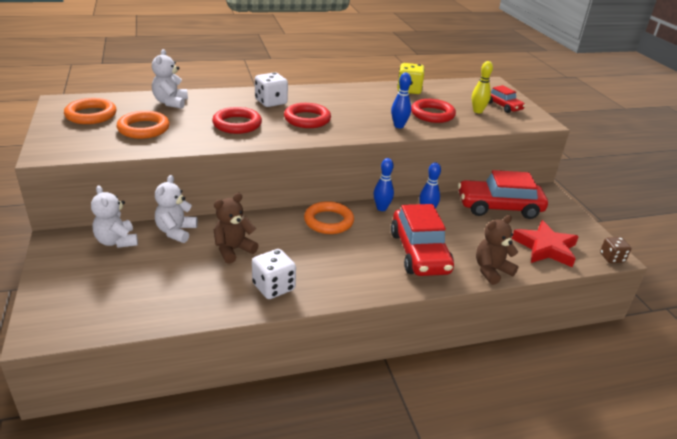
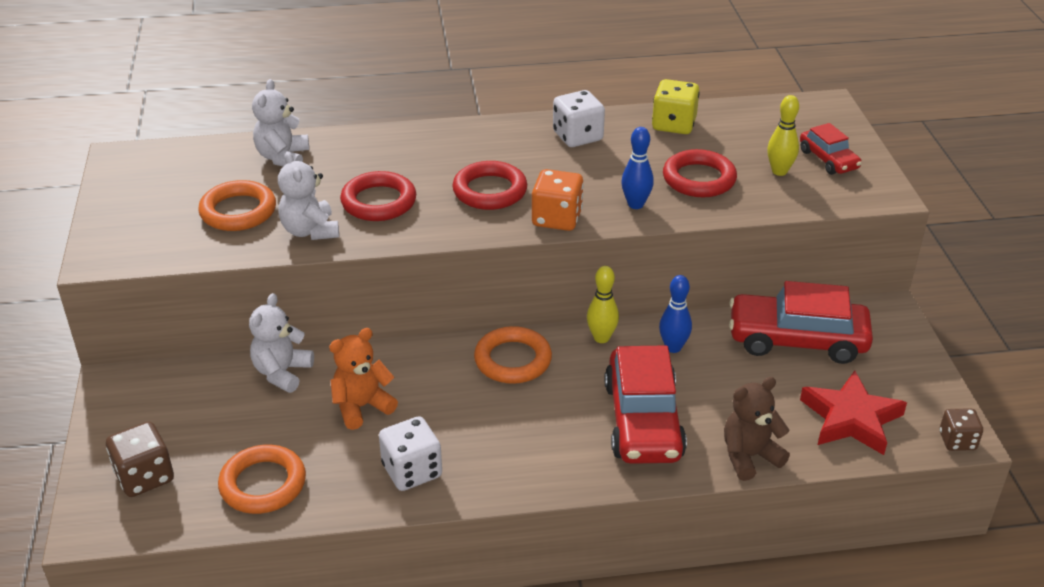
camera: 10 degrees right, 5 degrees up
(80, 298) = (145, 477): none -> brown dice
(91, 115) = (163, 184): orange ring -> orange ring (263, 484)
(117, 241) = (197, 387): white teddy bear -> white teddy bear (310, 231)
(233, 250) = (362, 407): brown teddy bear -> orange teddy bear
(271, 102) = (438, 154): white dice -> white dice (577, 136)
(352, 132) = (557, 218): none -> orange dice
(381, 208) = (601, 338): blue bowling pin -> yellow bowling pin

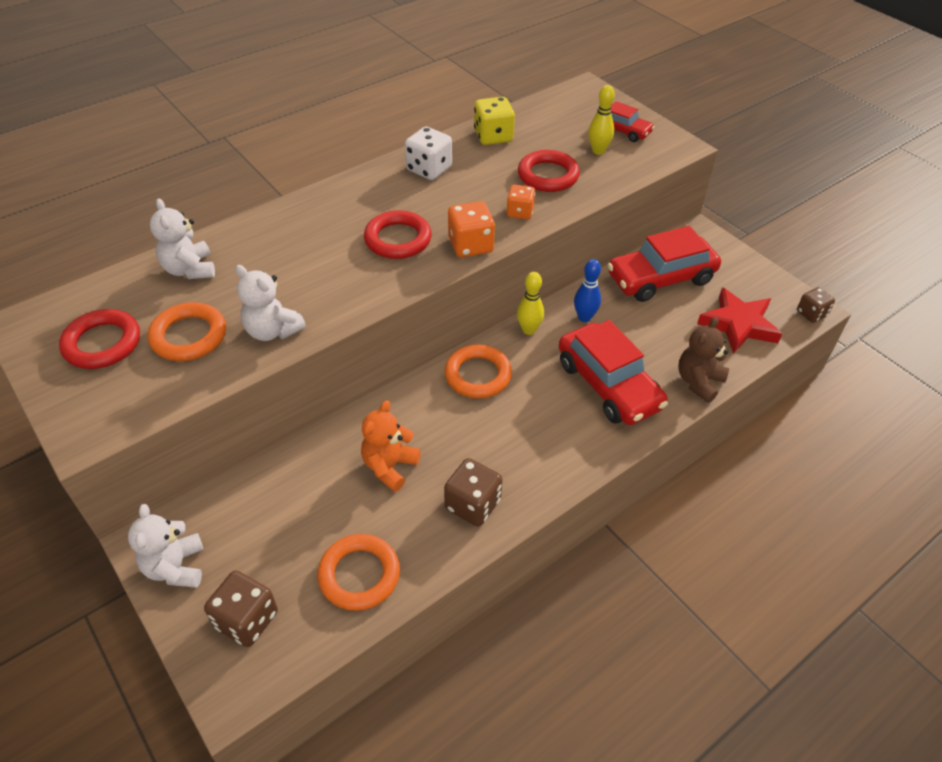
camera: 30 degrees left, 10 degrees up
(282, 373) = (298, 465): white teddy bear -> white teddy bear (176, 567)
(378, 202) = (312, 281): red ring -> red ring (102, 343)
(412, 471) = (473, 504): white dice -> brown dice
(635, 204) = (520, 212): blue bowling pin -> orange dice

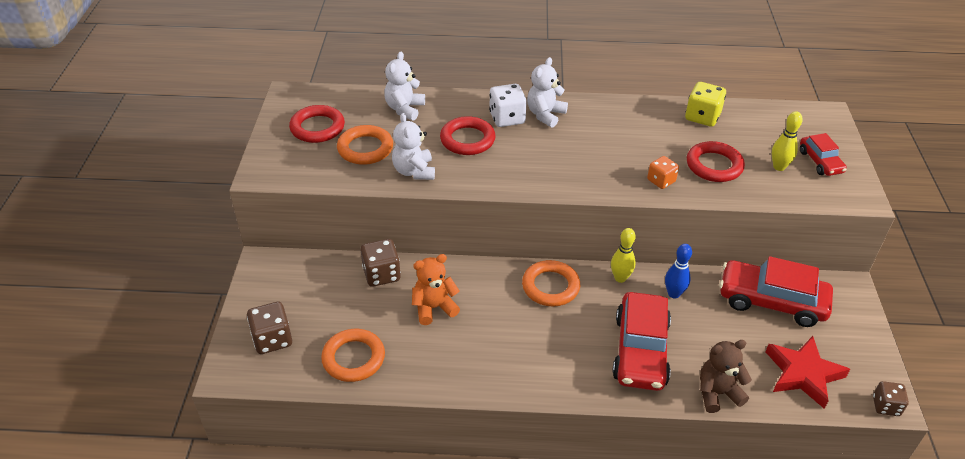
camera: 40 degrees right, 5 degrees down
(176, 567) = (265, 286): white teddy bear -> white teddy bear (545, 115)
(398, 239) = (552, 155): red ring -> red ring (467, 140)
(429, 169) = (626, 118): white dice -> white dice (507, 118)
(470, 245) = (598, 185): orange dice -> none
(473, 504) = (461, 365): brown dice -> brown dice (381, 274)

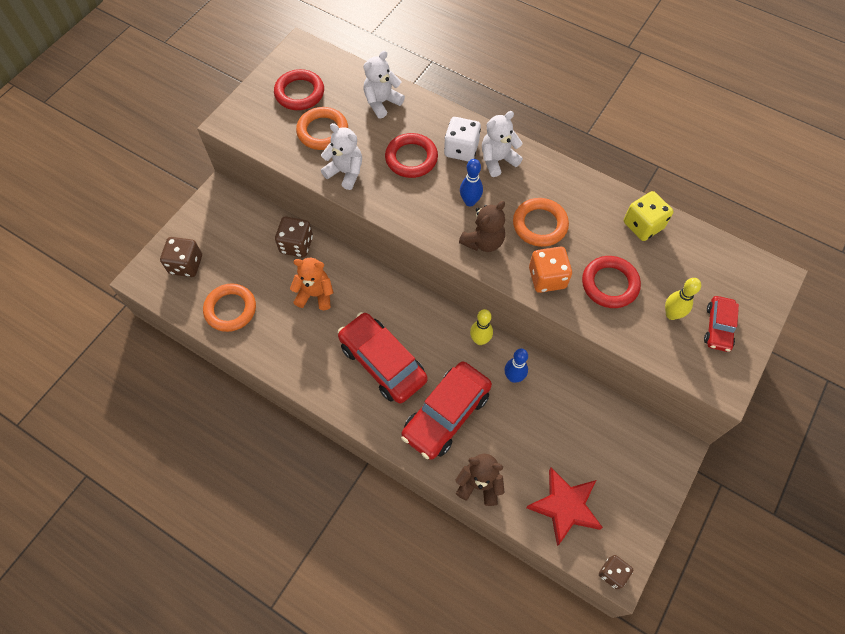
camera: 30 degrees right, 20 degrees up
(414, 171) = (345, 172): white teddy bear -> white teddy bear turned 105 degrees clockwise
(547, 152) = (470, 201): none -> blue bowling pin
(550, 286) = (417, 320): orange ring -> orange ring (540, 225)
(584, 176) = (483, 241): none -> brown teddy bear
(661, 181) = (547, 278): orange dice -> orange dice, size x1.52
(771, 301) = (593, 427): red car -> red car (382, 363)

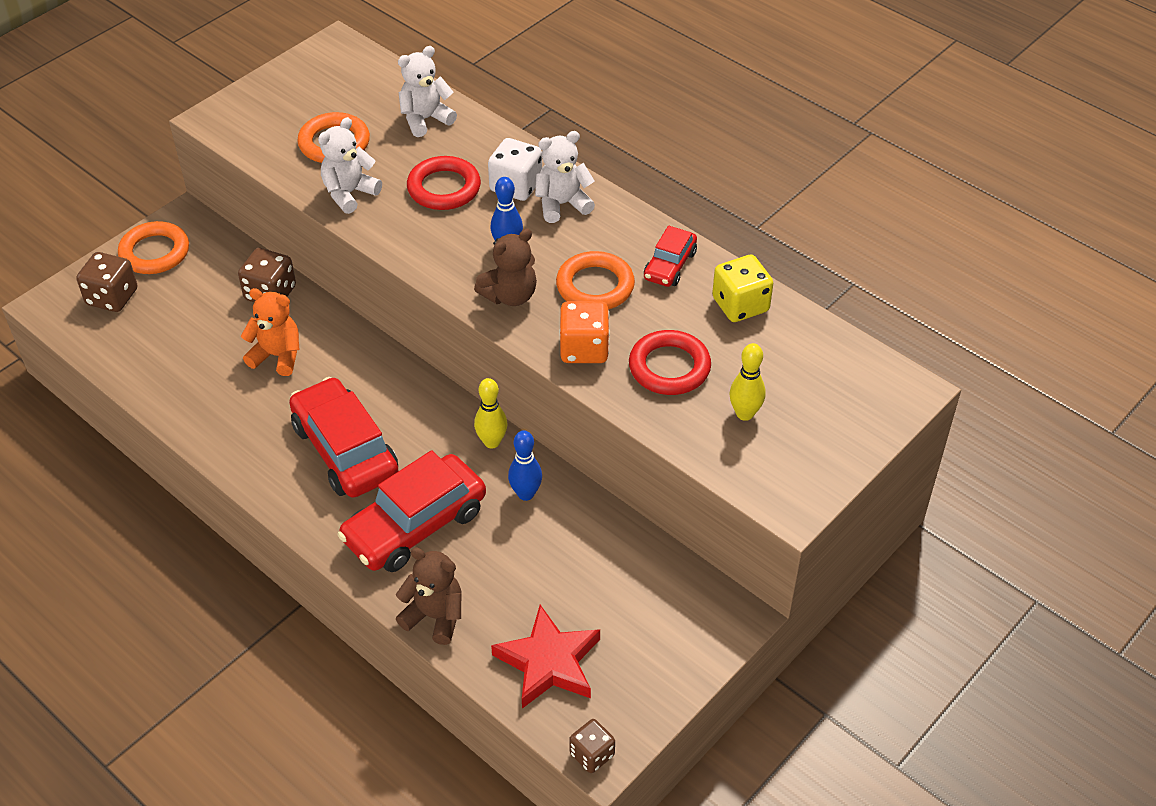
camera: 10 degrees right, 15 degrees down
(230, 309) = (155, 358): orange ring -> orange ring (155, 252)
(299, 93) = (318, 96): red ring -> none
(345, 172) = (349, 193): white teddy bear -> white teddy bear turned 90 degrees counterclockwise
(718, 327) = (806, 438): red car -> red car (670, 265)

